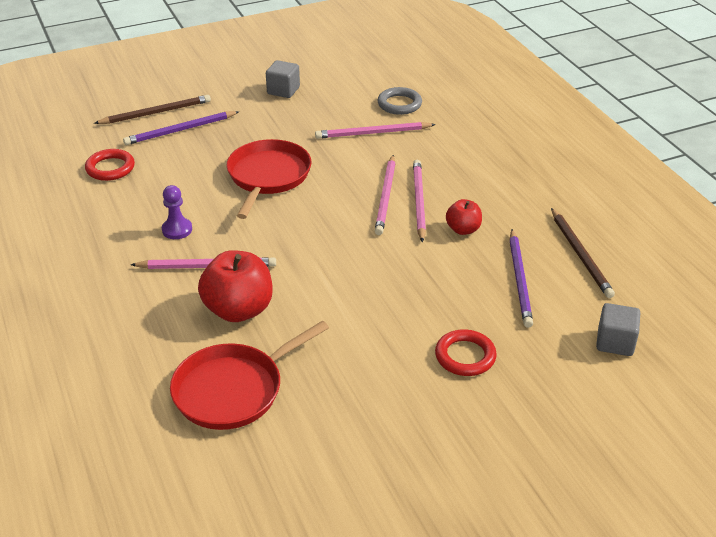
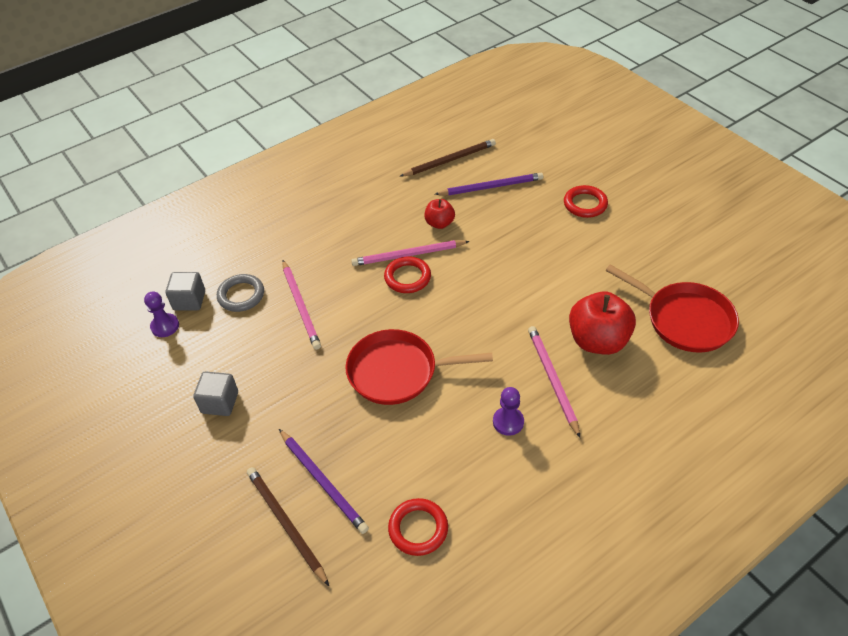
camera: 100 degrees left, 10 degrees up
(378, 69) = (165, 326): none -> purple pawn
(386, 197) = (407, 277): pink pencil -> red ring
(615, 342) = (537, 140): grey cube -> grey cube (189, 300)

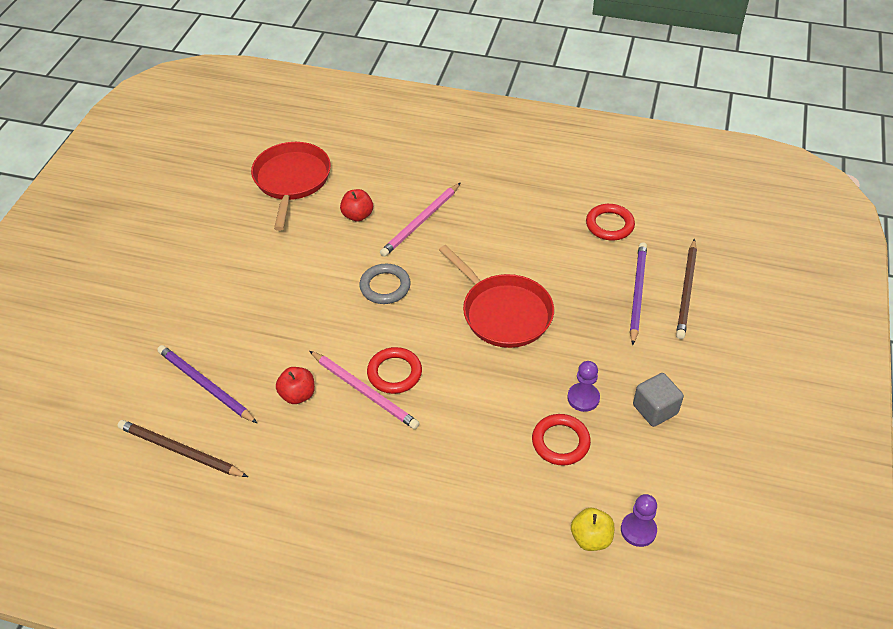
camera: 130 degrees left, 0 degrees up
(189, 300) = (591, 538): grey cube -> yellow apple
(241, 295) = (540, 495): grey ring -> grey ring (385, 286)
(301, 306) = (504, 432): pink pencil -> none
(508, 422) = (482, 226): purple pawn -> purple pawn (583, 398)
(585, 204) = (183, 298): red ring -> red ring (560, 442)
(598, 341) = (357, 215): red apple -> red apple, size x0.55

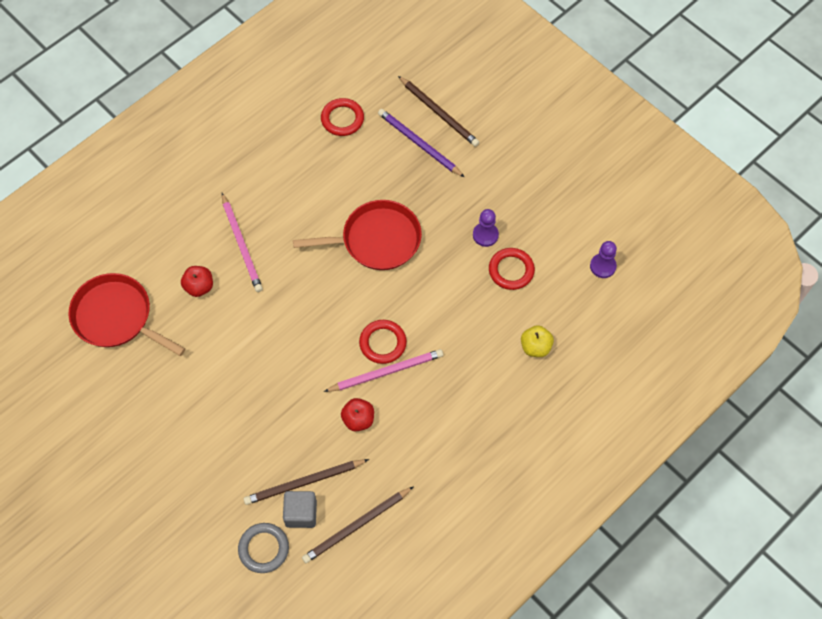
camera: 60 degrees left, 15 degrees up
(205, 385) = (304, 482): purple pencil -> brown pencil
(385, 286) = (293, 306): grey ring -> grey ring (263, 549)
(591, 538) = (592, 296): yellow apple -> yellow apple (535, 347)
(655, 409) = (522, 198): grey cube -> grey cube (301, 513)

